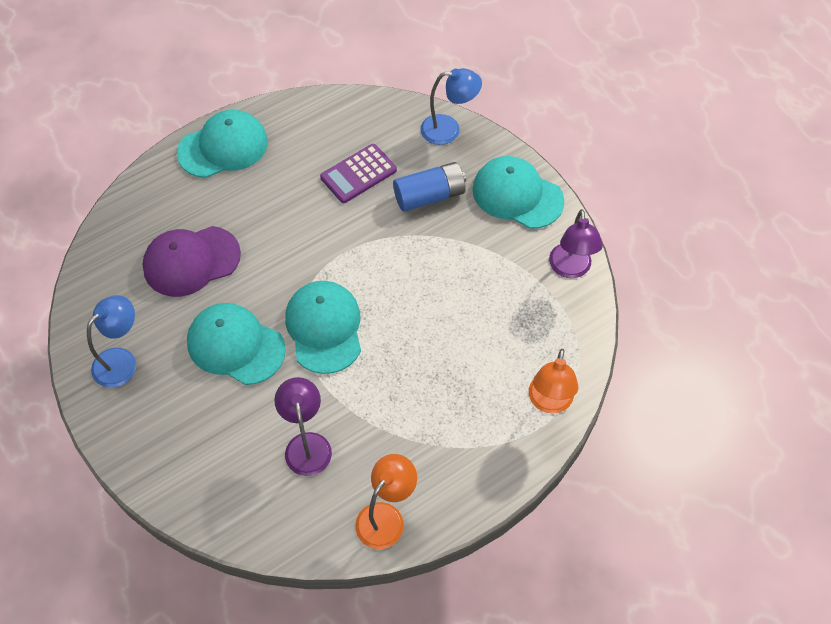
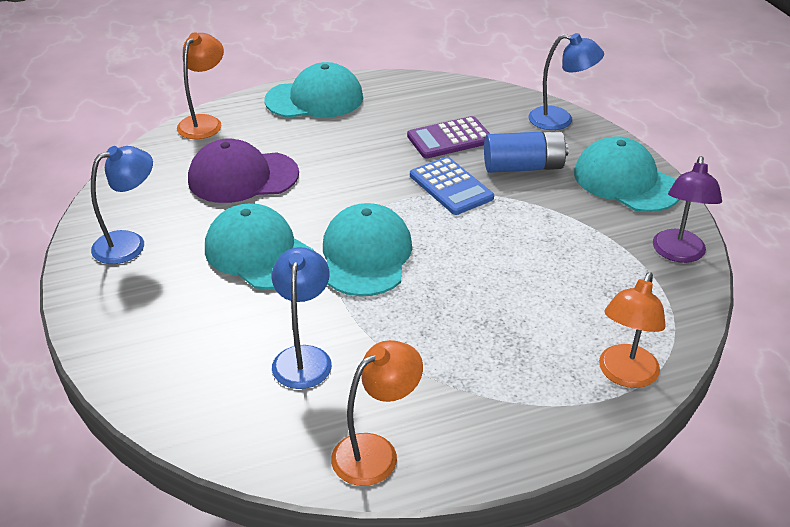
camera: 15 degrees right, 20 degrees down
(132, 200) = (204, 122): none -> orange lamp
(306, 444) = (303, 357): purple lamp -> blue lamp
(374, 233) = (451, 187): none -> blue calculator

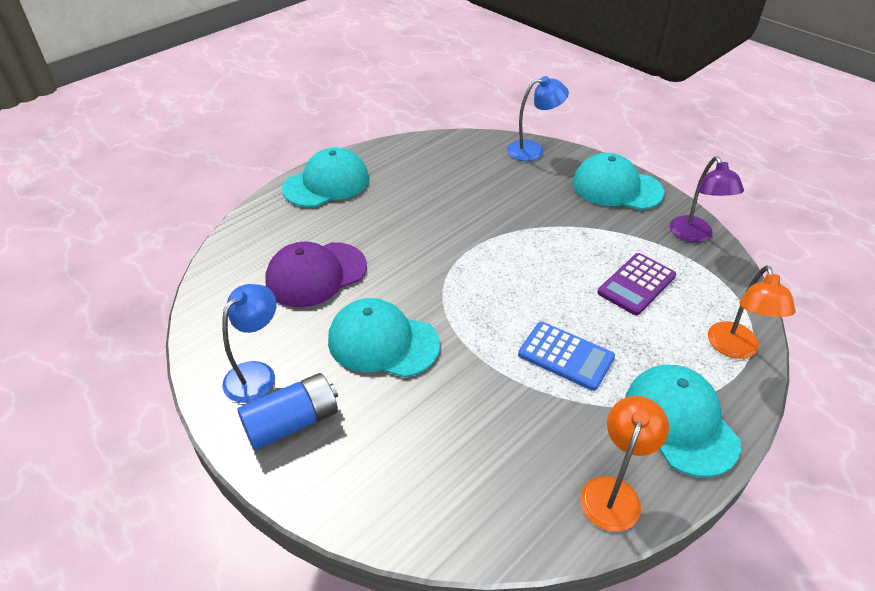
camera: 25 degrees left, 5 degrees up
(204, 122) = (243, 232): orange lamp -> none
(303, 357) = (492, 427): blue lamp -> none
(366, 255) = (473, 314): turquoise cap -> turquoise cap (680, 421)
(449, 139) = (463, 189): purple calculator -> purple calculator (636, 284)
(451, 187) = (494, 230): blue calculator -> blue calculator (566, 356)
(523, 167) = (536, 197): blue battery -> blue battery (292, 422)

